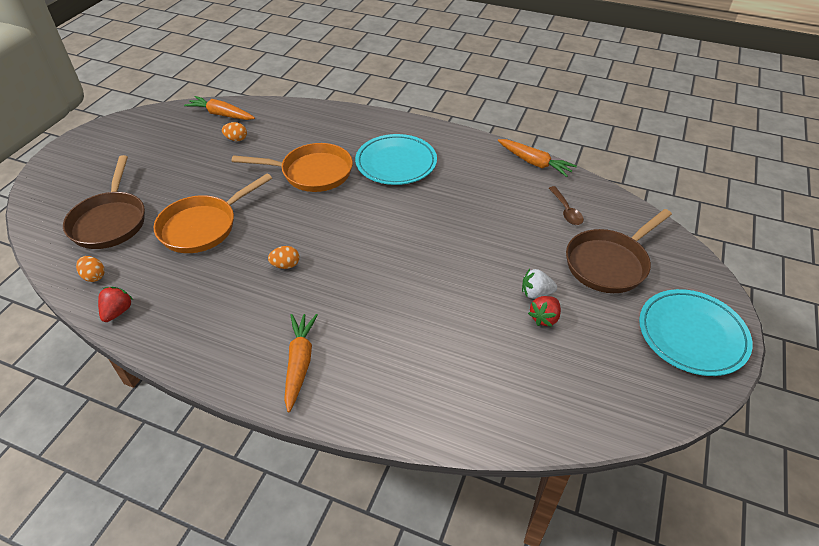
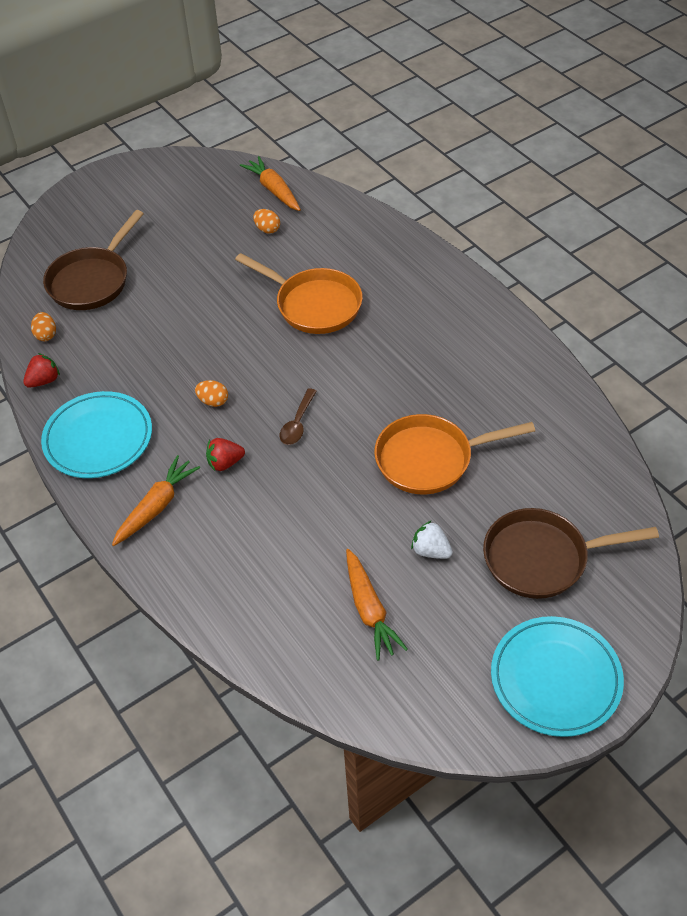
camera: 35 degrees right, 5 degrees up
(203, 227) = (168, 323): orange pan -> orange pan (430, 459)
(396, 163) = (411, 330): turquoise plate -> turquoise plate (98, 438)
(534, 163) = (572, 398): orange carrot -> orange carrot (369, 610)
(544, 318) = (415, 580): red strawberry -> red strawberry (225, 463)
(566, 211) = (552, 475): brown spoon -> brown spoon (297, 423)

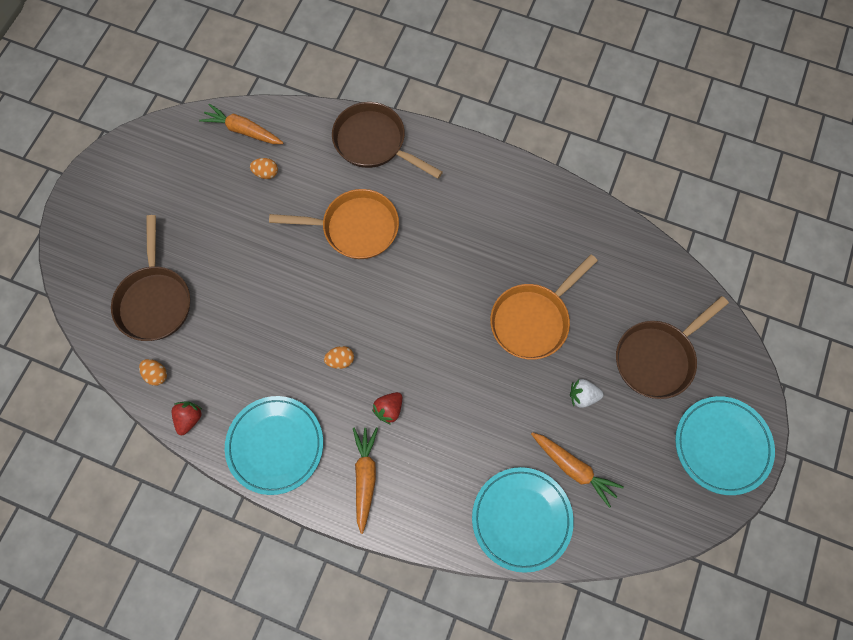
camera: 35 degrees left, 20 degrees up
(278, 625) = (521, 519): none -> turquoise plate
(297, 423) = (418, 344): brown spoon -> none
(387, 247) = (374, 142): none -> brown pan

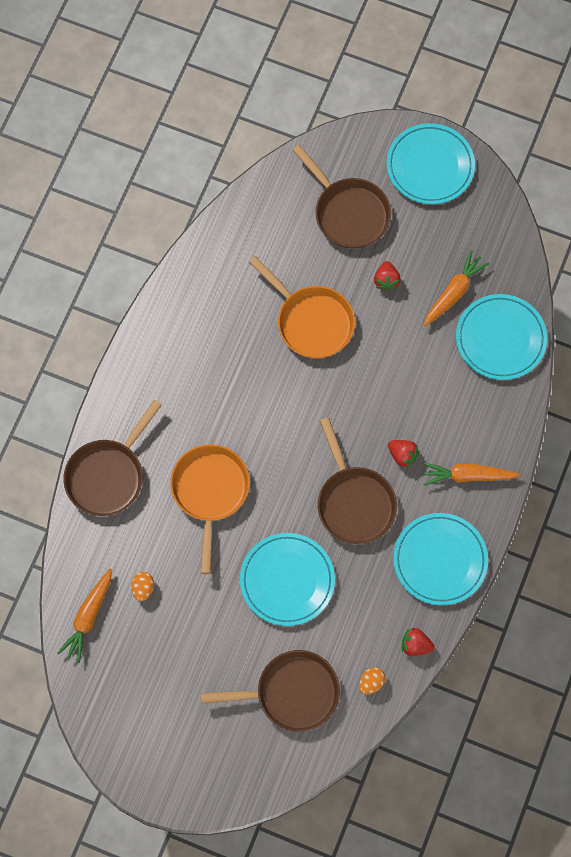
camera: 90 degrees left, 0 degrees up
(264, 297) = (287, 580): none -> turquoise plate
(340, 360) = (354, 502): orange egg -> brown pan
(582, 396) = (386, 280): white strawberry -> red strawberry

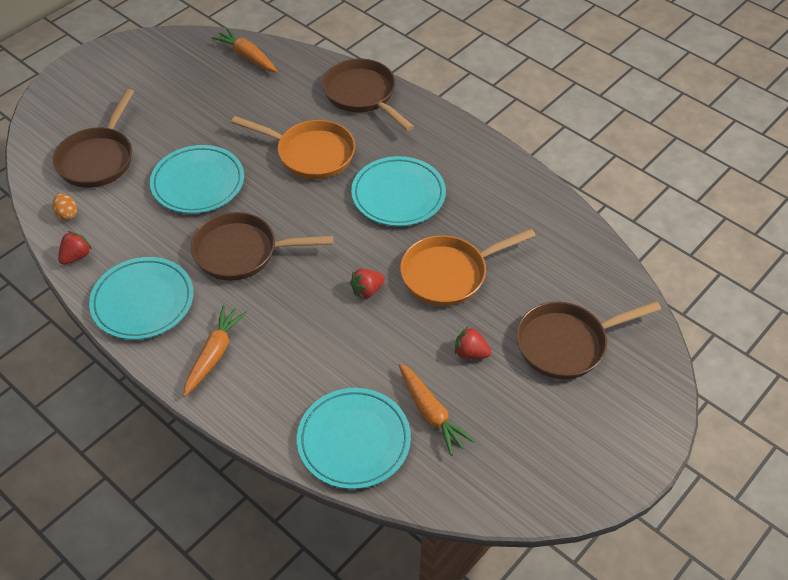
camera: 110 degrees right, 20 degrees down
(143, 588) = (251, 92): orange egg -> none
(402, 455) = (267, 305): red strawberry -> red strawberry (367, 291)
(430, 166) = (604, 444): turquoise plate -> turquoise plate (398, 195)

